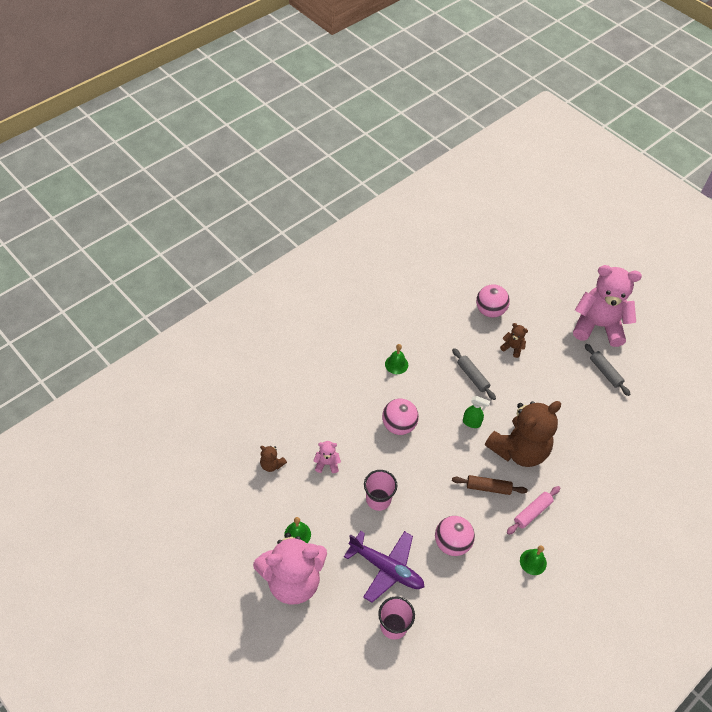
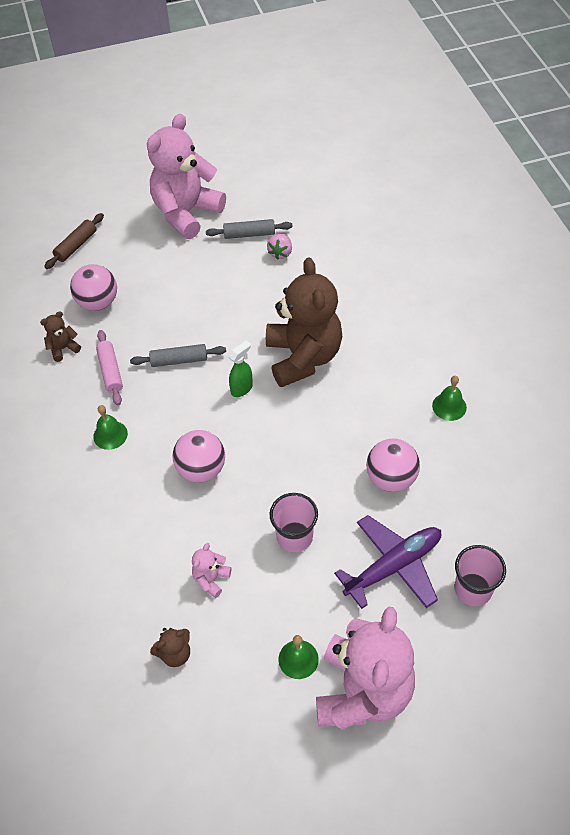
camera: 60 degrees left, 0 degrees up
(488, 488) = (336, 409): brown rolling pin -> brown rolling pin (76, 246)
(512, 348) = (164, 303): brown teddy bear -> brown teddy bear (63, 348)
(532, 512) = (388, 380): pink rolling pin -> pink rolling pin (110, 371)
(601, 399) = (280, 253): none -> pink strawberry

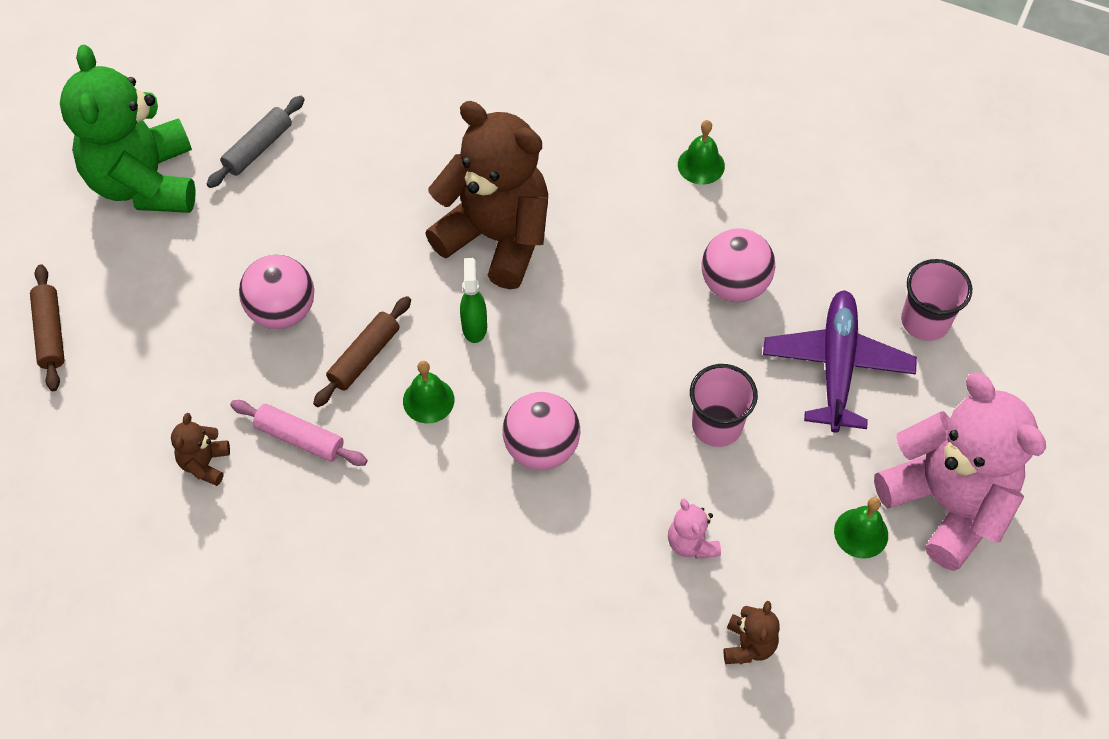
camera: 50 degrees left, 5 degrees up
(98, 302) = (175, 375): pink ball -> pink ball (282, 311)
(110, 435) = (394, 505): green bell -> green bell (428, 400)
(179, 360) = (364, 357): grey rolling pin -> brown rolling pin
(186, 213) = (145, 182): pink teddy bear -> green teddy bear
(280, 253) = (324, 142): pink strawberry -> none

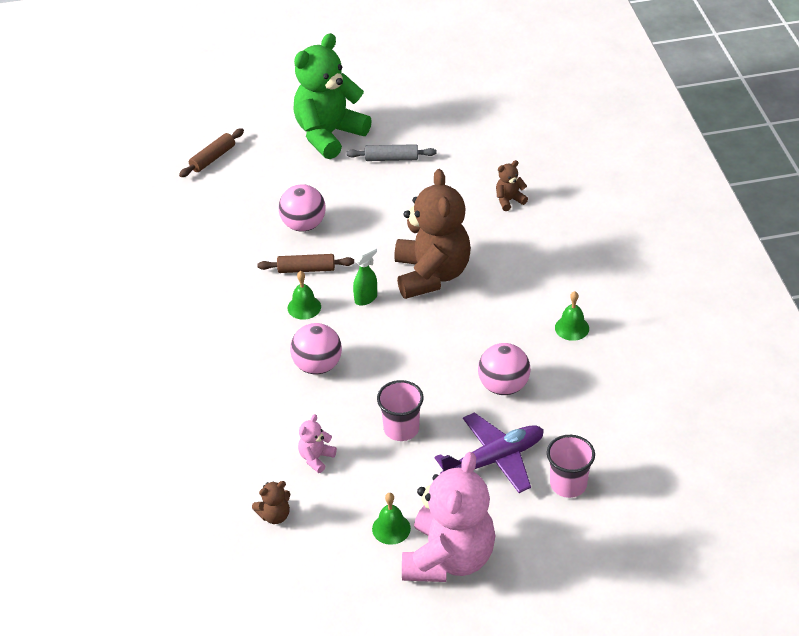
camera: 55 degrees right, 15 degrees down
(205, 463) = (191, 251): brown teddy bear -> brown teddy bear (509, 200)
(300, 438) = (236, 275): pink rolling pin -> none

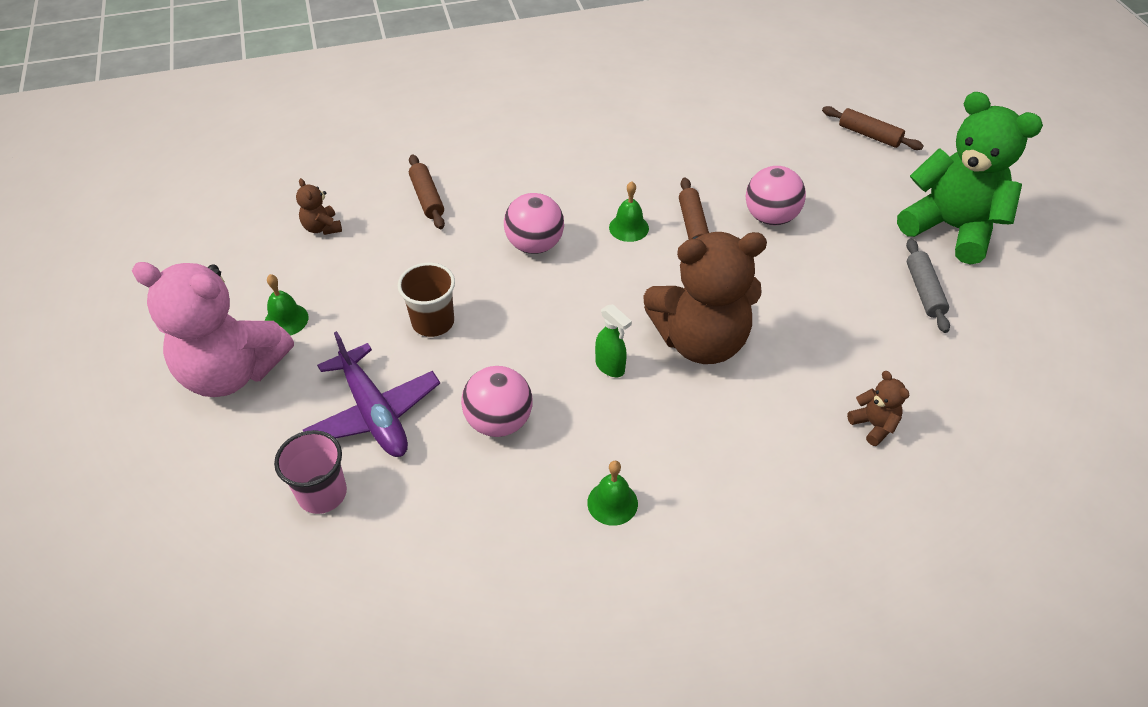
camera: 85 degrees right, 5 degrees up
(245, 440) = (427, 198): none -> brown rolling pin
(316, 458) = (396, 253): pink teddy bear -> none
(366, 298) = (649, 280): green spray bottle -> green spray bottle (610, 367)
(401, 429) = (433, 322): pink cup -> brown cup

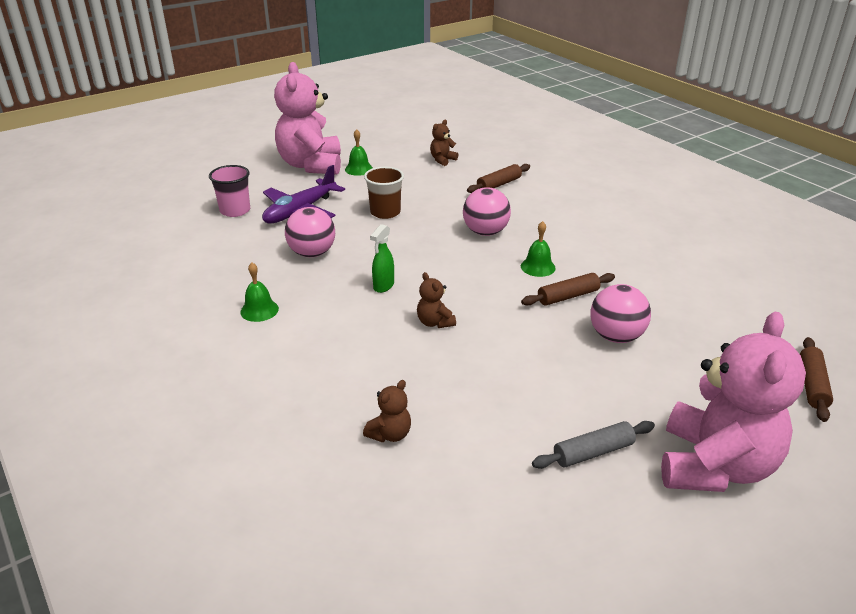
camera: 70 degrees right, 15 degrees down
(700, 341) = (435, 322): brown teddy bear -> brown teddy bear, size x0.41
(951, 228) = (714, 466): green teddy bear -> pink teddy bear

